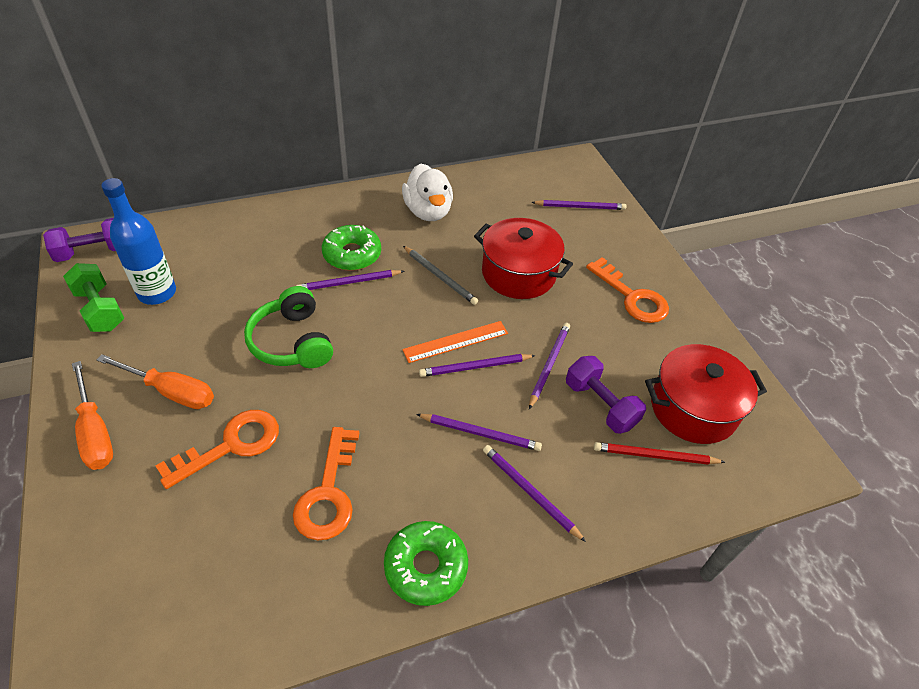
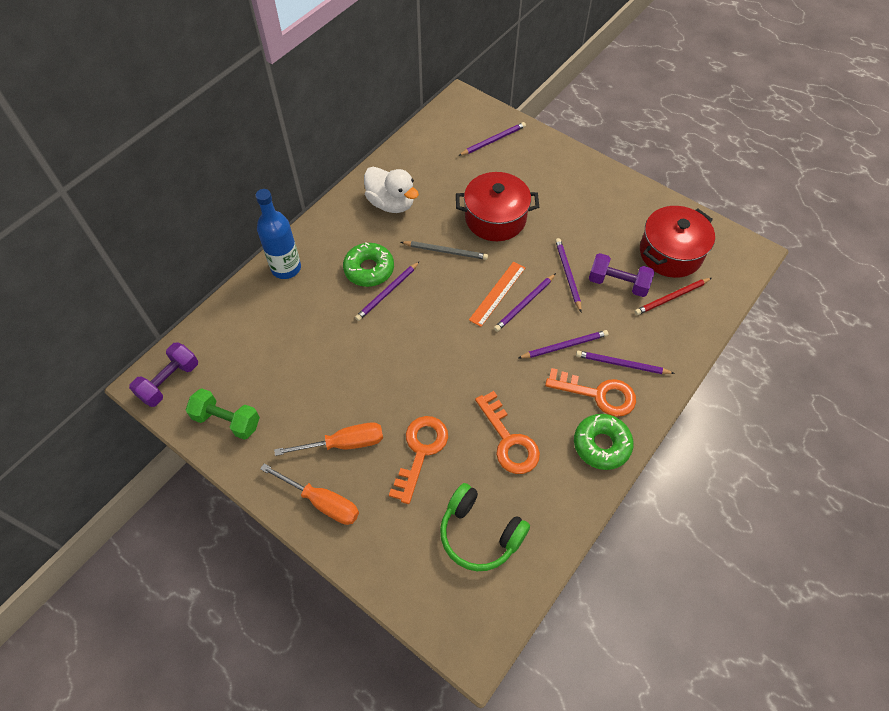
camera: 30 degrees left, 10 degrees up
(157, 293) = (256, 383): blue bottle -> blue bottle (286, 268)
(292, 342) = (390, 359): green headphones -> green headphones (479, 534)
(632, 297) = (580, 195): orange key -> orange key (598, 394)

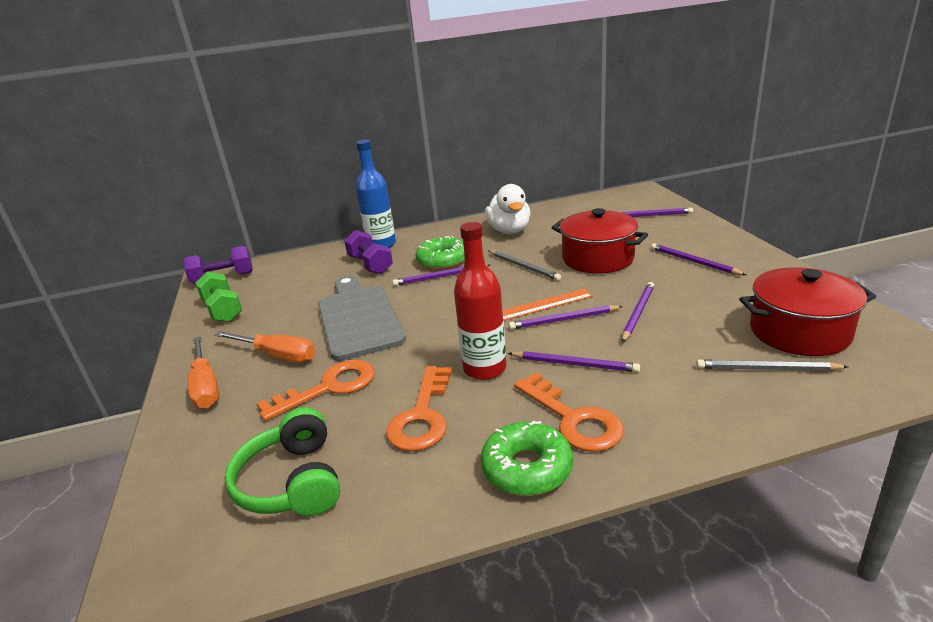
camera: 40 degrees right, 30 degrees down
(367, 372) = (358, 318): none -> grey cutting board
(511, 378) = (485, 369): none -> red bottle
(618, 283) = (697, 336): purple dumbbell -> purple dumbbell (370, 265)
(622, 364) = (634, 404): purple pencil -> purple pencil (694, 262)
(672, 297) = (767, 369): red pencil -> grey pencil

